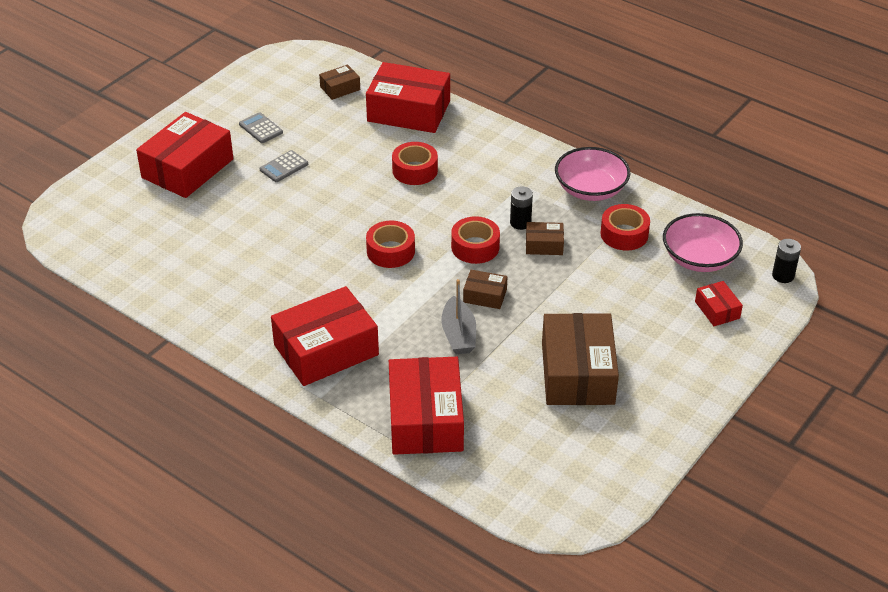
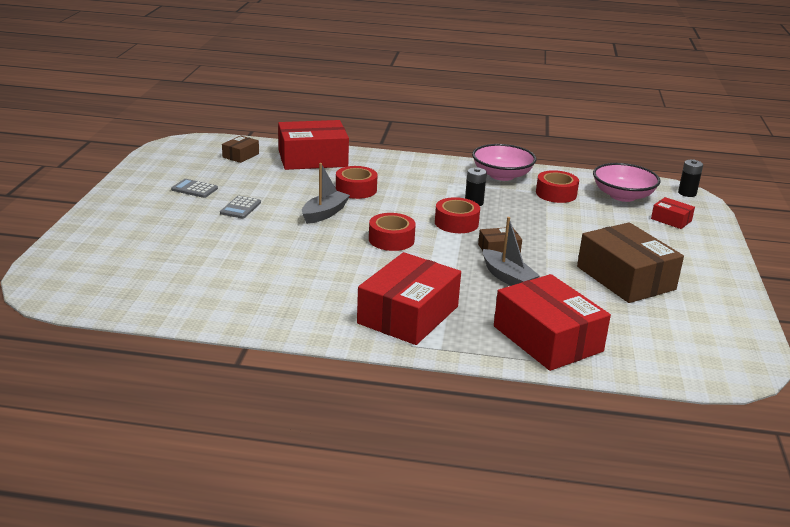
camera: 30 degrees left, 15 degrees down
(187, 168) = (149, 225): red box -> none
(356, 197) = (324, 213): none -> grey boat
(544, 245) = (507, 211): brown box -> none

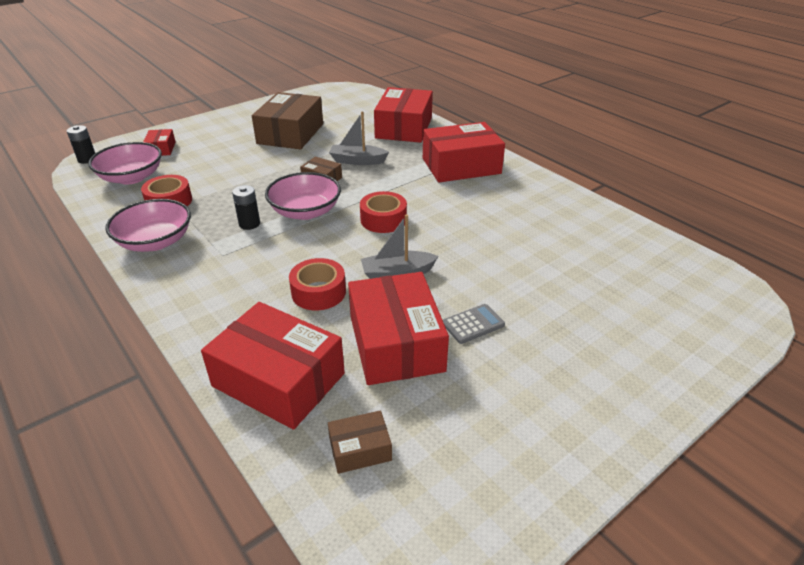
camera: 135 degrees left, 10 degrees up
(194, 189) = (499, 391): grey calculator -> none
(275, 186) = (396, 343): none -> red box
(456, 223) = (305, 211): red tape -> pink bowl
(507, 277) = (357, 161): grey boat -> grey boat turned 90 degrees counterclockwise

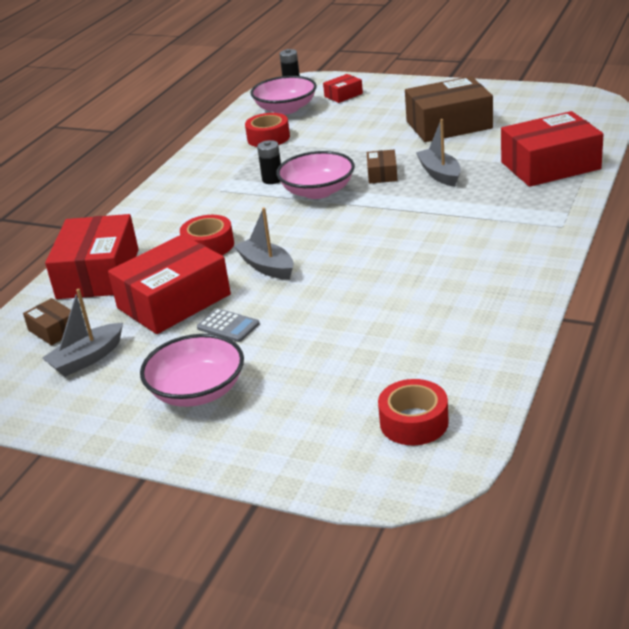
camera: 65 degrees right, 5 degrees down
(155, 242) = (210, 160): pink bowl -> pink bowl (197, 391)
(383, 220) = (346, 228): red tape -> red tape (414, 422)
(446, 437) = (87, 359): none -> grey boat
(461, 166) = (506, 225): red box -> none

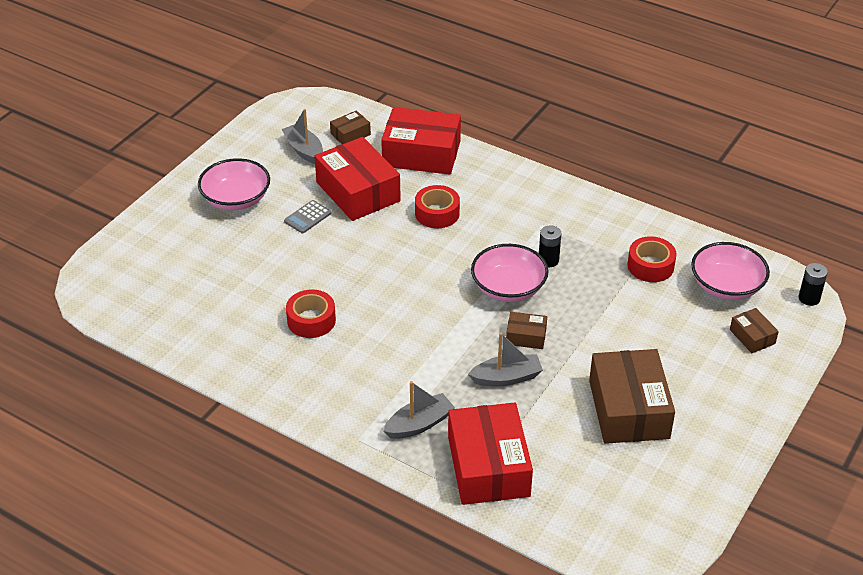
camera: 95 degrees right, 10 degrees up
(267, 267) = (384, 243): grey boat -> grey boat (419, 424)
(343, 95) = (752, 336): red box -> brown box
(414, 422) = (142, 294): red tape -> red tape (311, 320)

